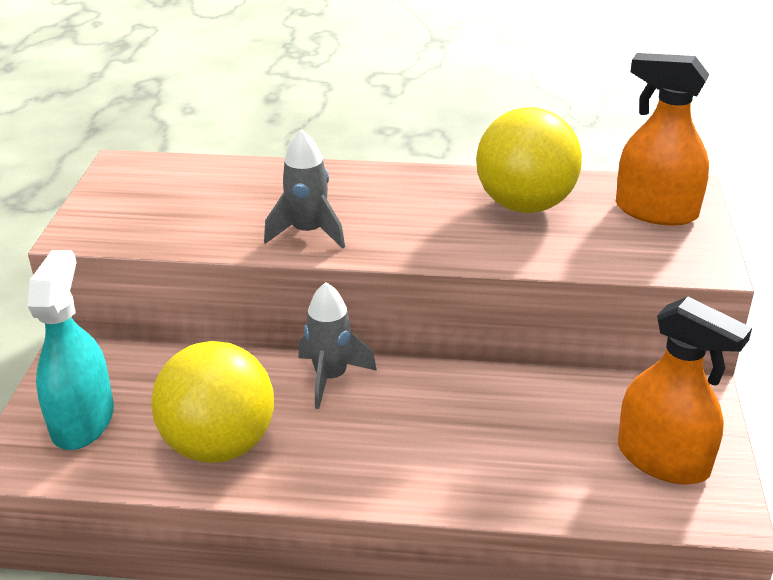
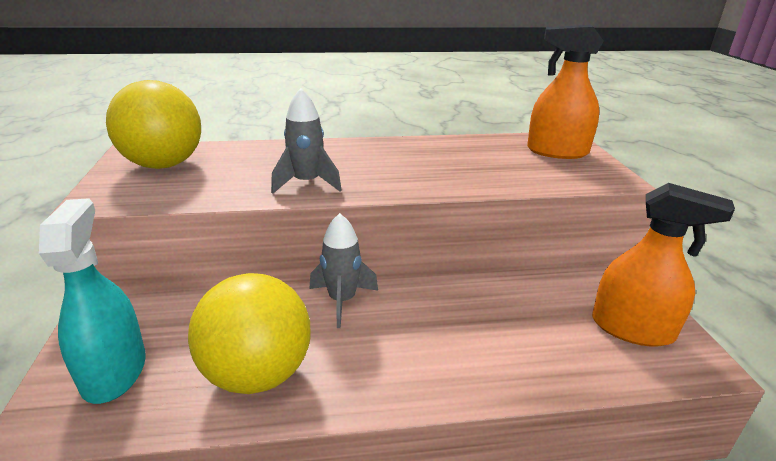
camera: 15 degrees left, 5 degrees down
(525, 205) = (465, 154): yellow ball -> yellow ball (164, 165)

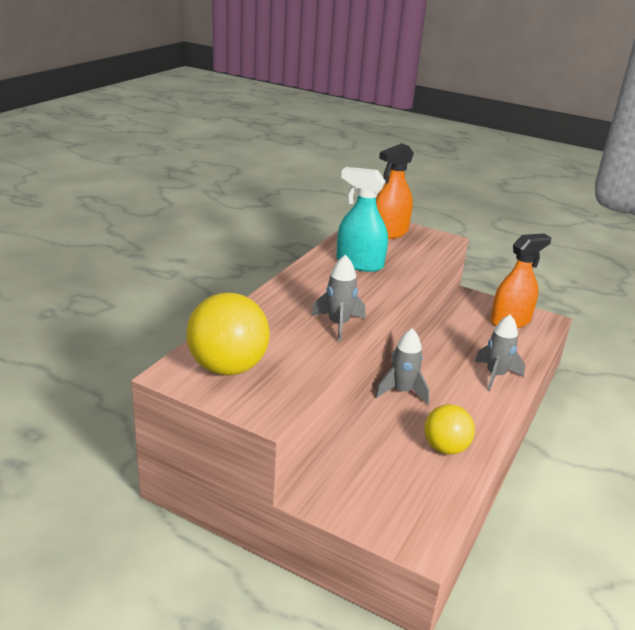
camera: 55 degrees left, 0 degrees up
(114, 371) = (394, 503): turquoise spray bottle -> turquoise spray bottle (359, 264)
(257, 374) = (445, 448): yellow ball -> yellow ball, size x0.64
(474, 361) = (495, 375): none -> grey rocket

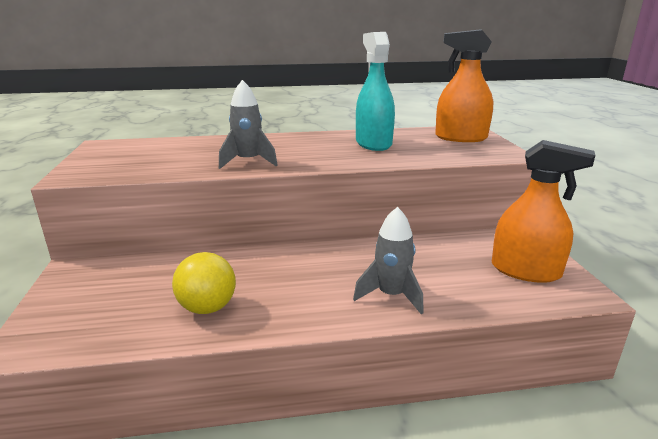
camera: 55 degrees right, 5 degrees down
(228, 367) = (128, 152): yellow ball -> none
(402, 391) = (279, 257): grey rocket -> none

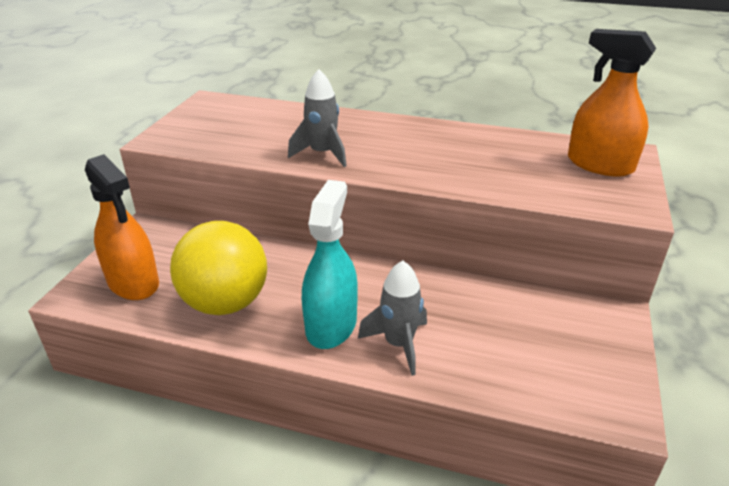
camera: 25 degrees right, 10 degrees up
(208, 307) = (225, 303): yellow ball -> yellow ball, size x1.57
(373, 143) = (479, 153): turquoise spray bottle -> turquoise spray bottle (331, 325)
(525, 271) = (576, 362): orange spray bottle -> orange spray bottle (133, 283)

